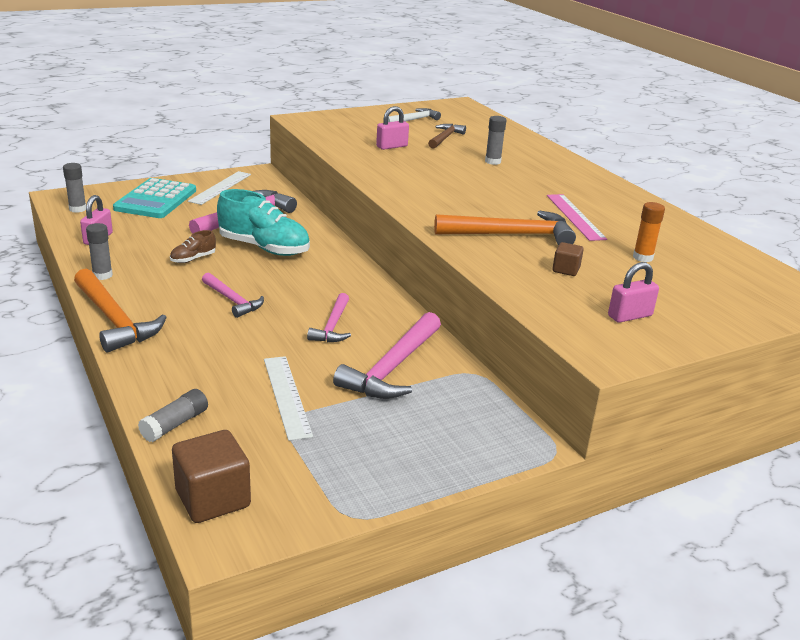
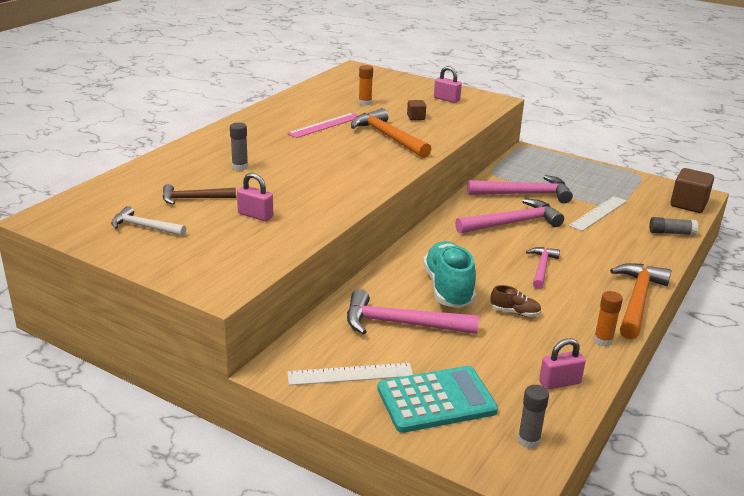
camera: 120 degrees left, 0 degrees up
(102, 275) = (603, 340): grey glue stick -> orange glue stick
(332, 326) = (513, 223): pink hammer -> pink hammer, size x1.67

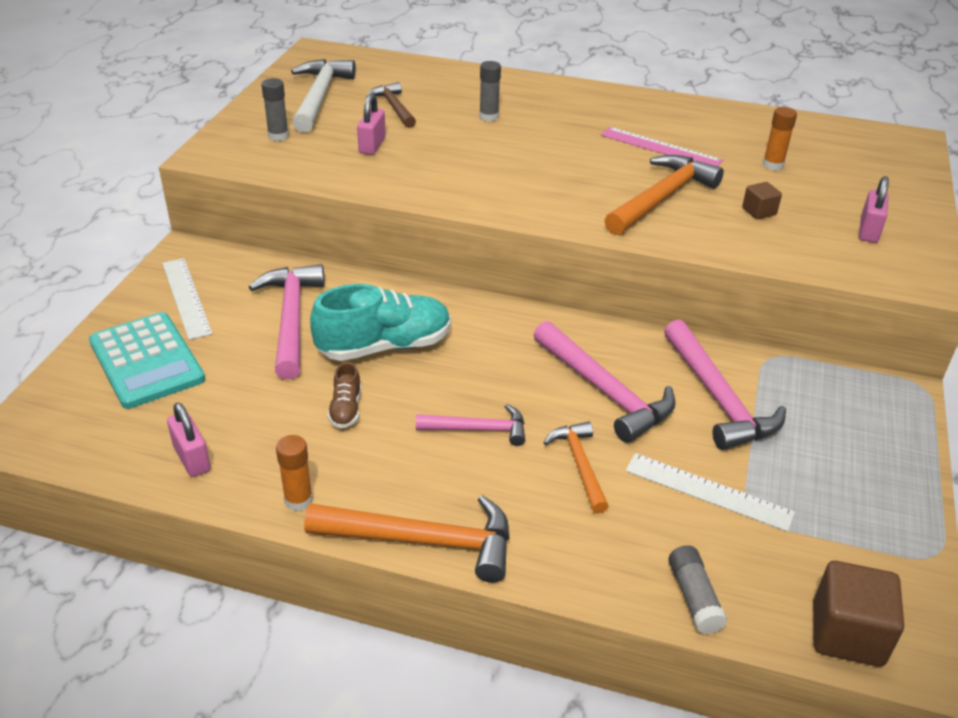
camera: 75 degrees right, 10 degrees up
(144, 227) = (320, 97): white hammer -> white hammer, size x1.67
(528, 440) = (77, 437): grey glue stick -> grey glue stick (278, 136)
(576, 242) = (580, 465): none -> orange hammer

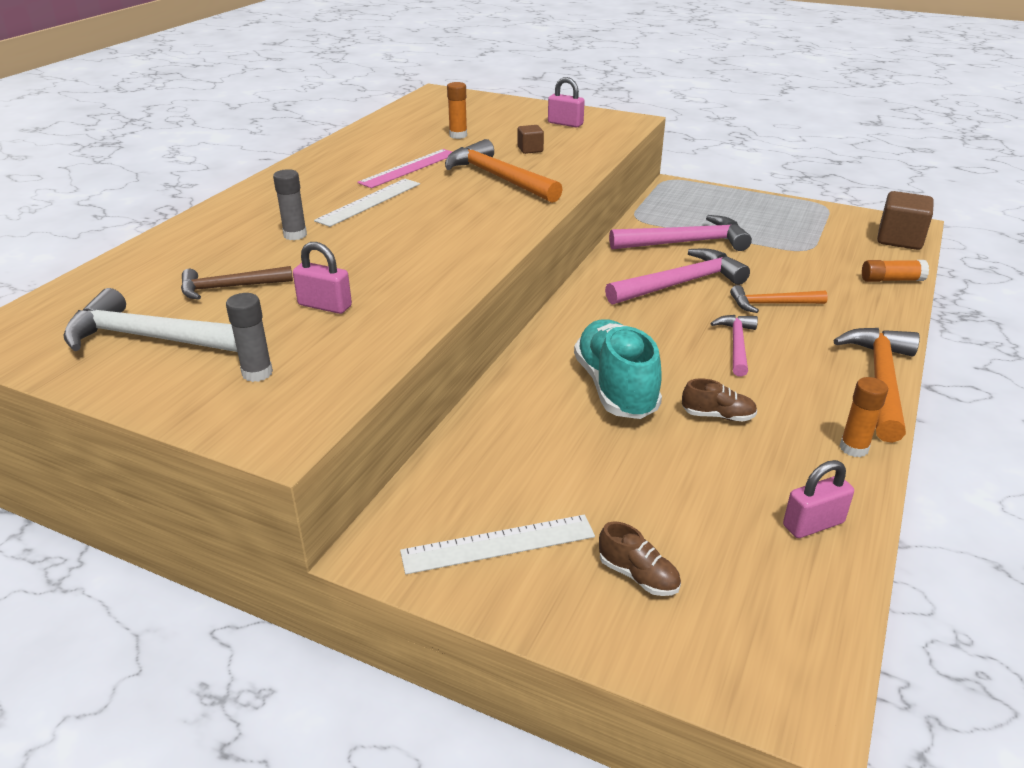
camera: 80 degrees left, 5 degrees down
(146, 361) = (638, 576): turquoise calculator -> brown shoe
(291, 319) = (559, 450): pink hammer -> none
(694, 597) = (891, 280): grey glue stick -> orange glue stick
(708, 491) = (788, 261): white ruler -> white ruler (369, 202)

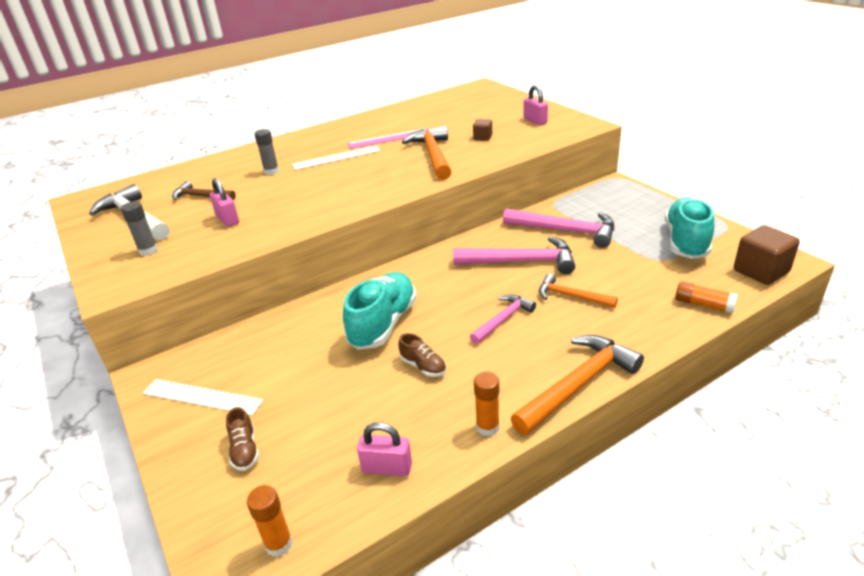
camera: 35 degrees right, 0 degrees up
(458, 135) = (450, 119): orange glue stick -> orange glue stick (279, 544)
(809, 228) = (686, 242): none -> turquoise shoe

